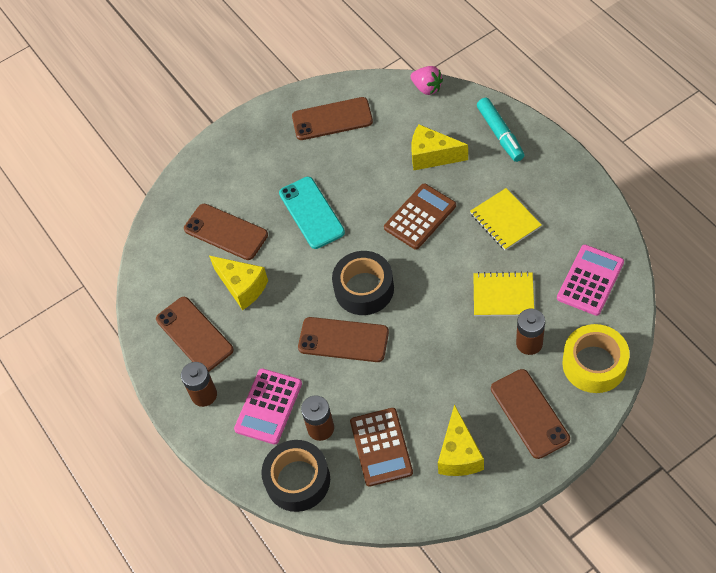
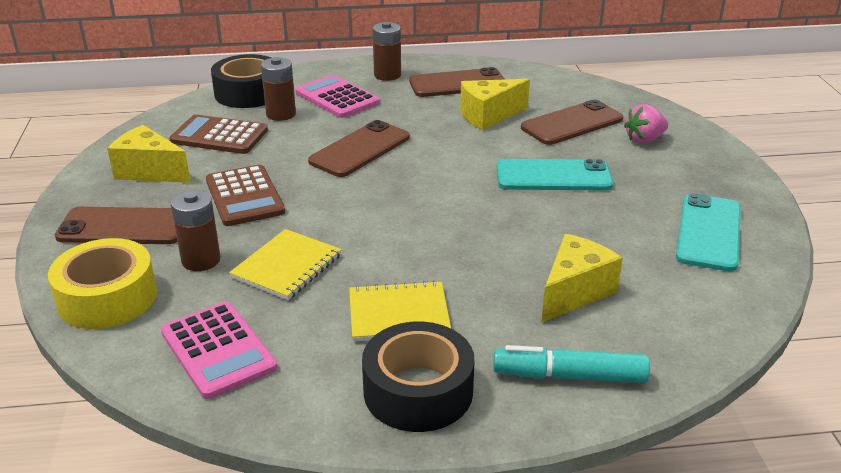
camera: 110 degrees right, 25 degrees down
(332, 119) = (709, 232): brown phone -> turquoise phone
(364, 289) = (409, 178): black tape -> black tape (418, 391)
(420, 217) = (474, 246): brown calculator -> brown calculator (244, 196)
(427, 88) = (727, 336): pink strawberry -> pink strawberry (644, 140)

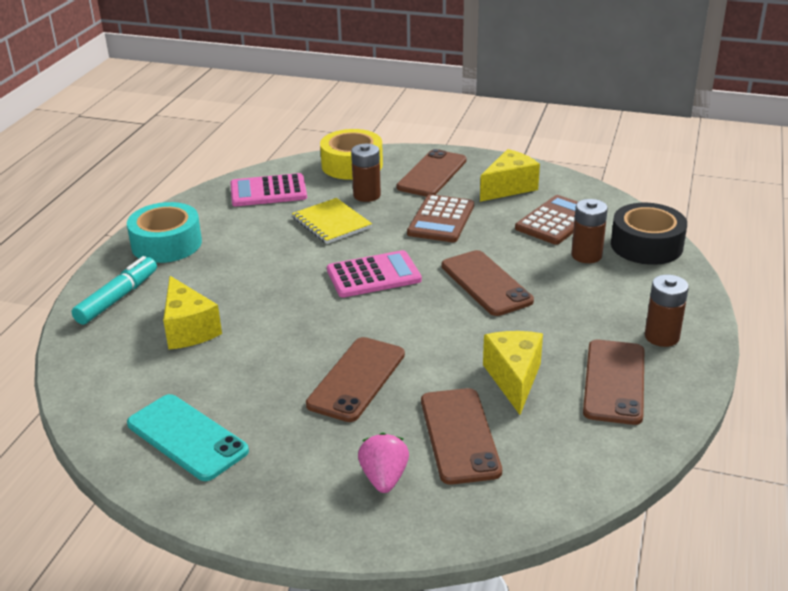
camera: 115 degrees right, 0 degrees up
(244, 196) = (441, 219): brown calculator -> brown calculator turned 75 degrees counterclockwise
(337, 97) = (611, 292): pink calculator -> pink calculator (373, 275)
(398, 314) = (240, 252): yellow notebook -> none
(418, 391) = (166, 244): black tape -> turquoise tape
(553, 176) = (356, 379): turquoise phone -> brown phone

